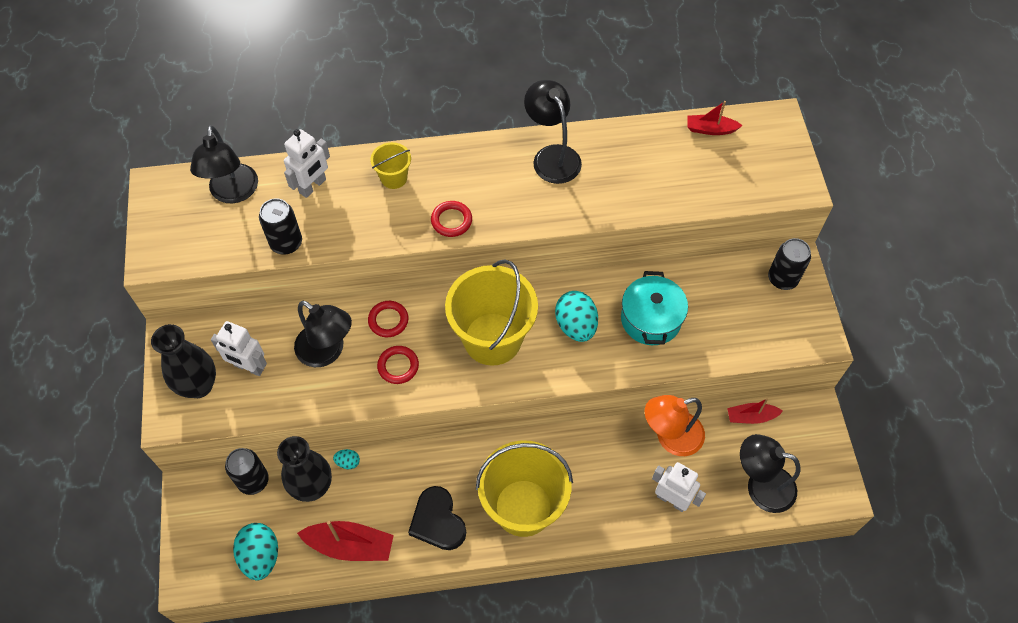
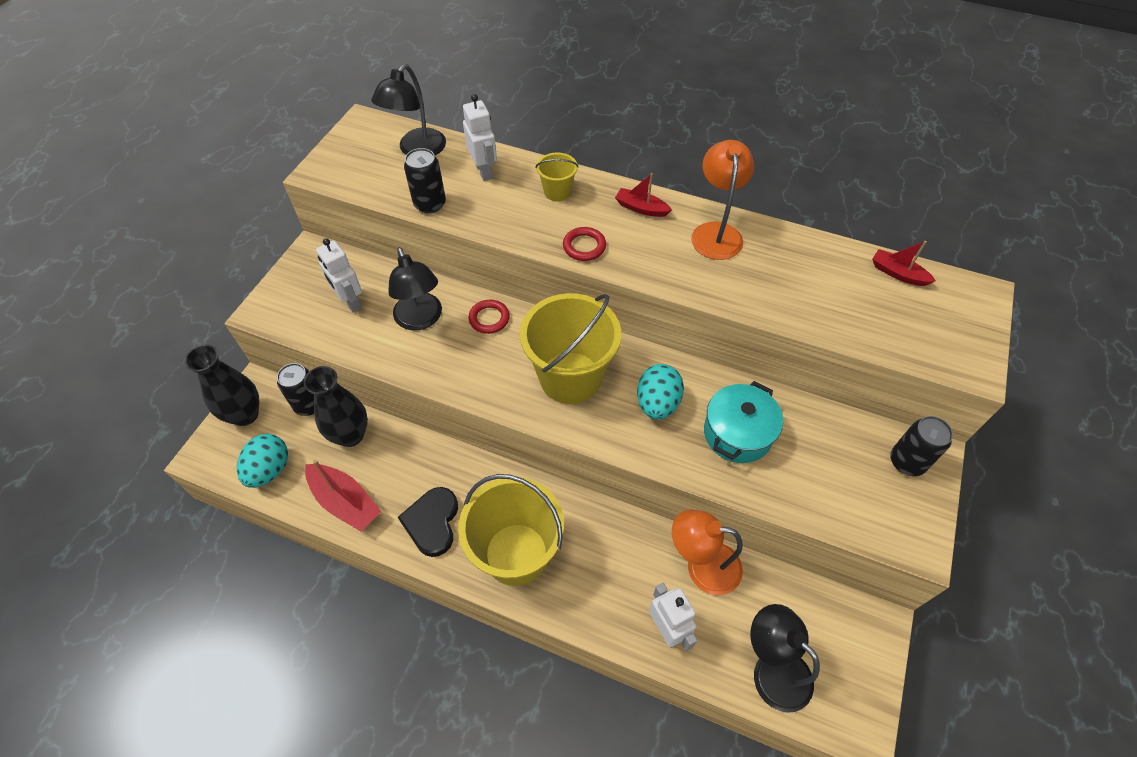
camera: 30 degrees right, 5 degrees down
(199, 386) = (302, 297): black vase -> black vase (245, 414)
(313, 186) = (484, 171): white robot -> white robot turned 90 degrees counterclockwise
(348, 462) = (393, 430): turquoise egg -> none
(398, 366) = (471, 360): red ring -> none
(552, 156) = (716, 232): black lamp -> orange lamp
(751, 417) = (801, 591): red boat -> red boat (641, 208)

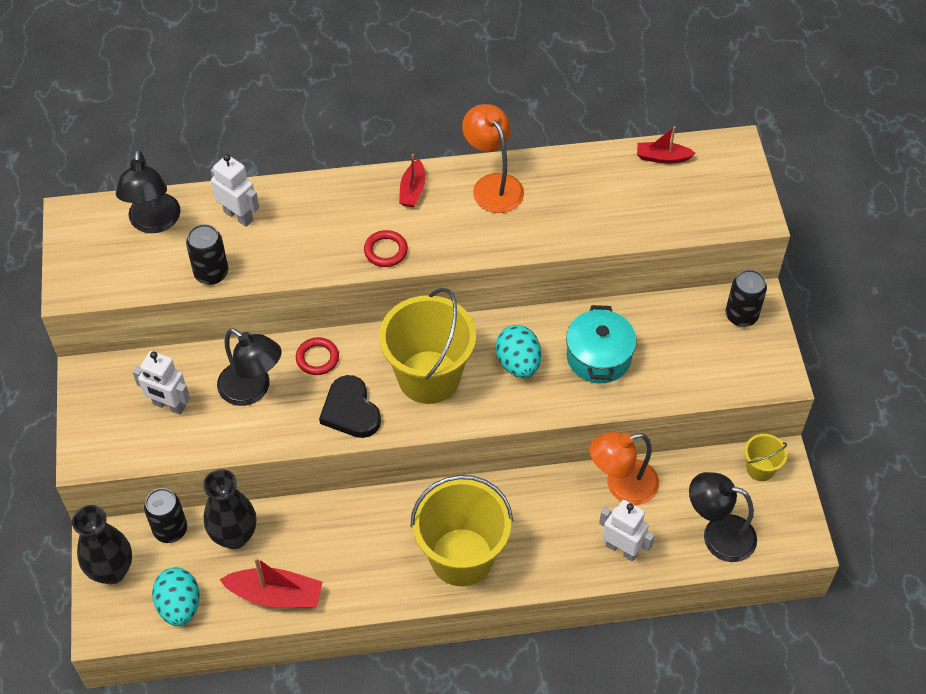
camera: 30 degrees left, 0 degrees up
(432, 522) = (369, 570): black heart -> black heart (350, 410)
(557, 192) = (324, 207): yellow bucket -> yellow bucket (760, 469)
(641, 208) = (412, 190): red boat -> red boat turned 75 degrees counterclockwise

